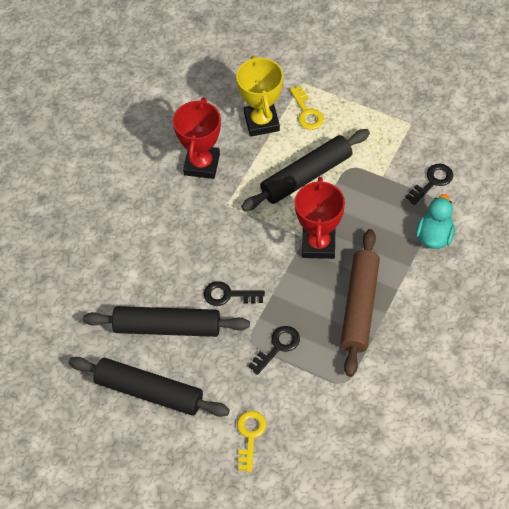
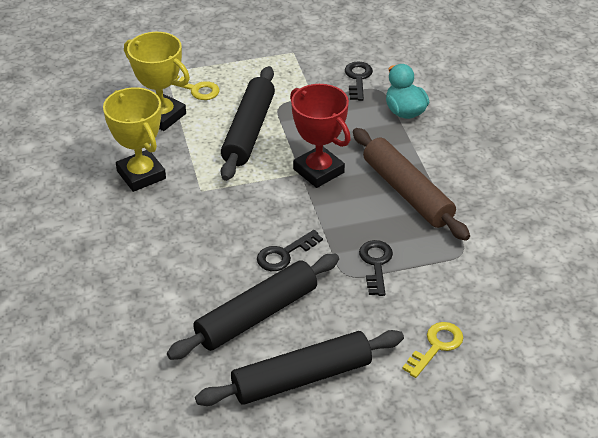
camera: 45 degrees left, 15 degrees down
(202, 164) = (141, 175): red trophy -> yellow trophy
(250, 436) = (436, 346): yellow key -> yellow key turned 75 degrees clockwise

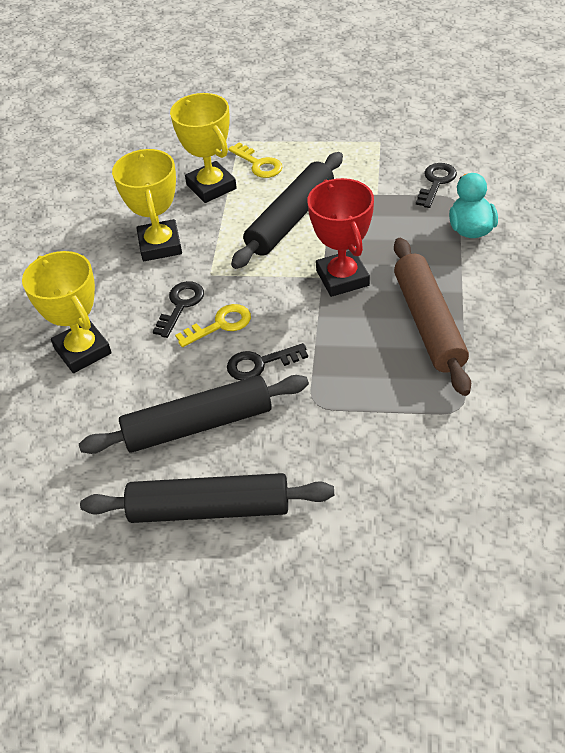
camera: 25 degrees right, 5 degrees up
(118, 279) = (82, 351): none -> yellow trophy
(376, 264) = (353, 398): black key -> black key (180, 305)
(436, 346) = (374, 513): yellow key -> yellow key (220, 325)

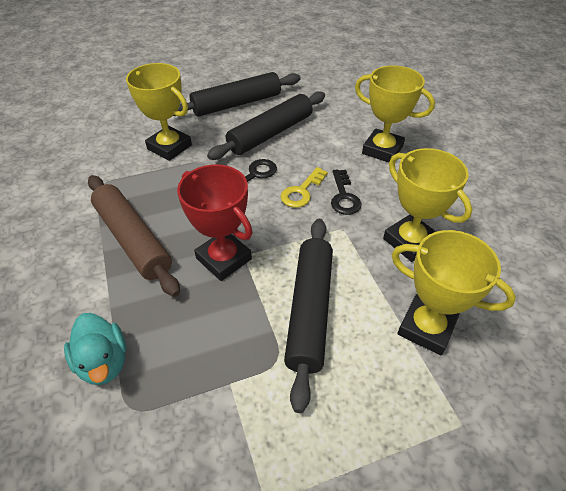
camera: 150 degrees right, 0 degrees up
(258, 164) = (402, 386): yellow key -> none
(350, 446) = (169, 147): none -> yellow trophy
(436, 182) = (159, 432): black key -> none

